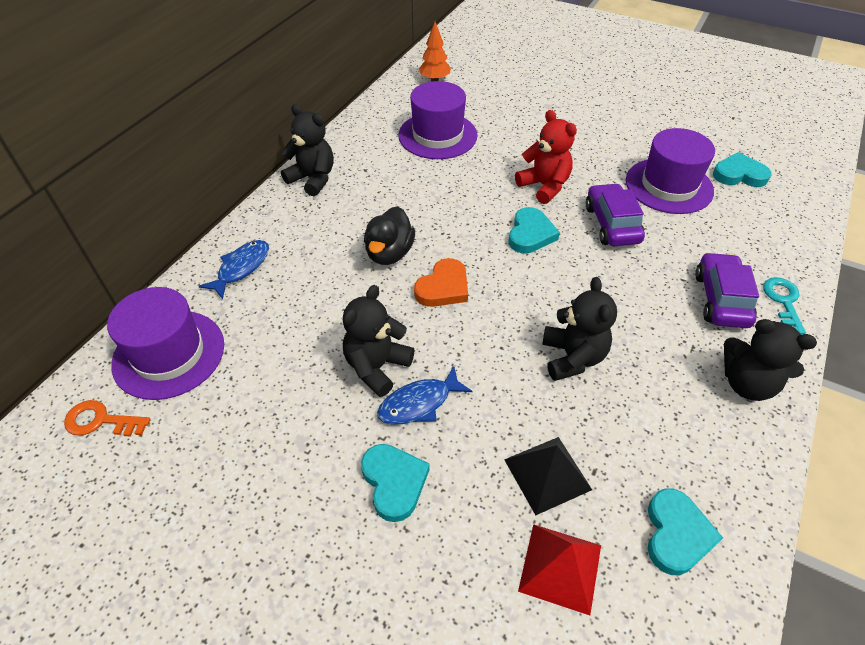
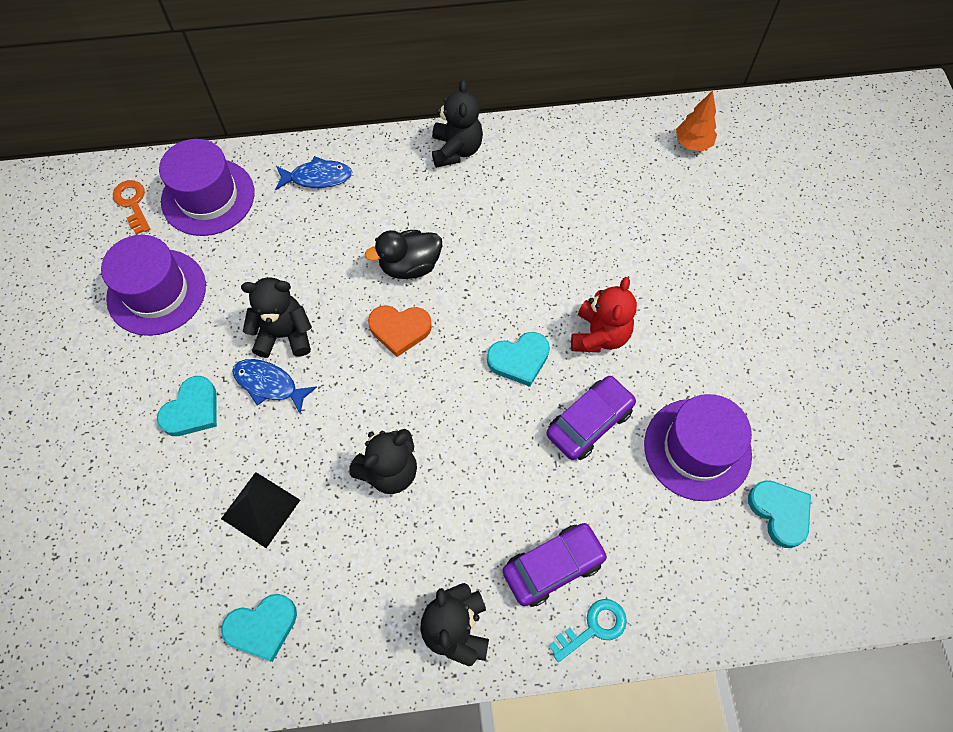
camera: 55 degrees right, 15 degrees up
(437, 135) = (601, 202): purple hat -> purple hat (156, 292)
(560, 568) = (188, 556): red pyramid -> none

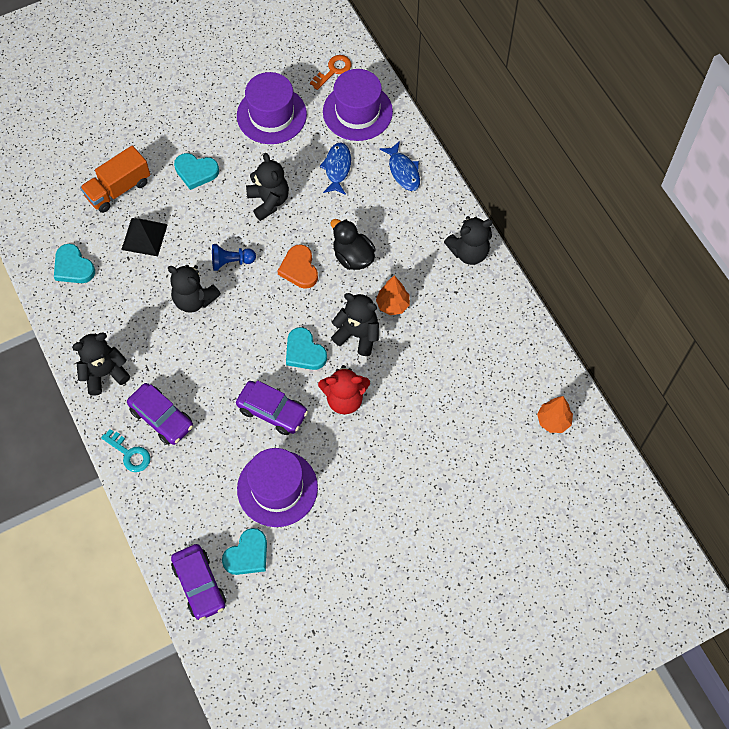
camera: 70 degrees right, 0 degrees up
(164, 523) = (118, 189): none -> orange truck
(269, 384) = (229, 207): blue fish -> blue fish (337, 168)
(353, 406) = (231, 262): none -> blue pawn
(493, 245) = (392, 305): none -> orange tree
(518, 294) = (358, 335): none -> black teddy bear
(809, 586) = (199, 585): none -> purple car

